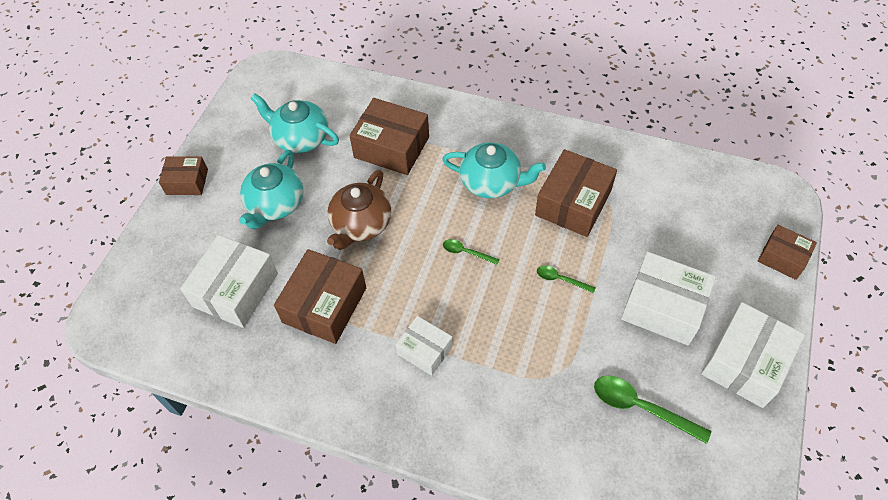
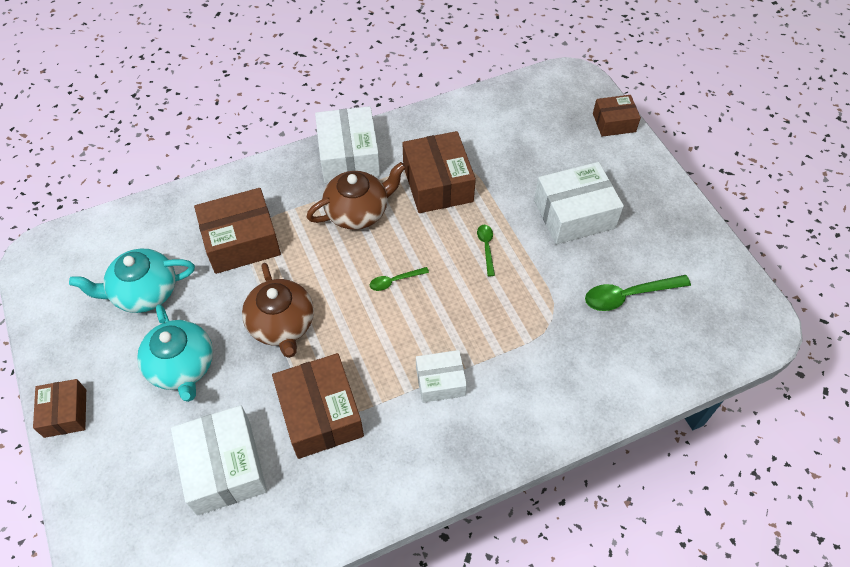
camera: 45 degrees left, 0 degrees up
(187, 182) = (65, 413): brown box -> brown box turned 60 degrees counterclockwise
(491, 182) = (358, 211): turquoise teapot -> brown teapot
(561, 279) = (486, 247): green spoon -> green spoon turned 105 degrees clockwise
(745, 363) = (660, 212): white box -> white box (349, 156)

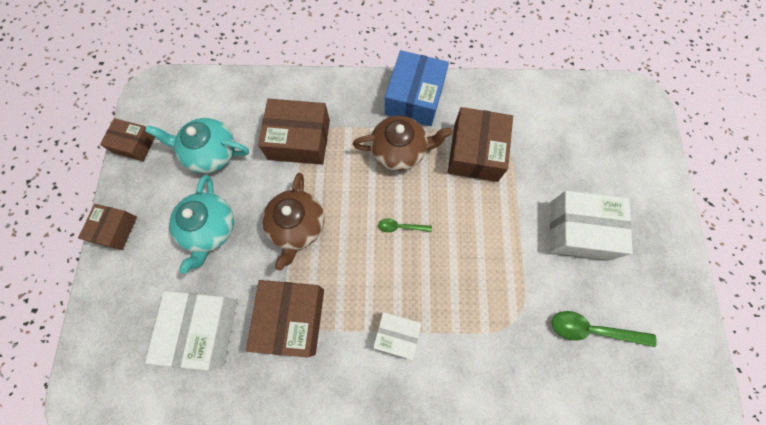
camera: 25 degrees right, 15 degrees up
(349, 156) = (414, 98): white box -> blue box
(486, 247) = (489, 229): green spoon -> none
(614, 122) = (657, 156): brown box -> brown box (134, 144)

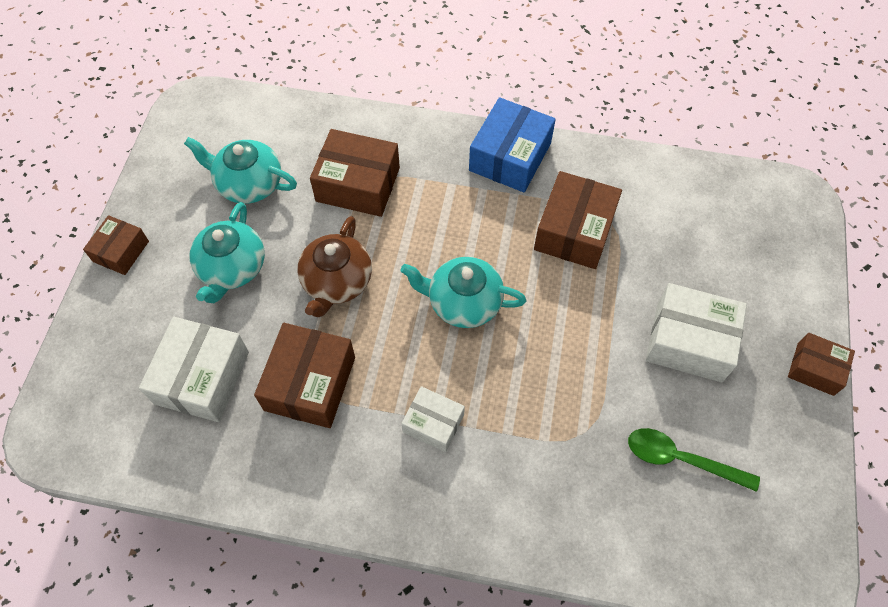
camera: 10 degrees right, 10 degrees down
(134, 144) = (161, 160): brown box -> brown box (815, 369)
(400, 151) = (479, 215): brown teapot -> none
(401, 227) = (463, 302): green spoon -> turquoise teapot

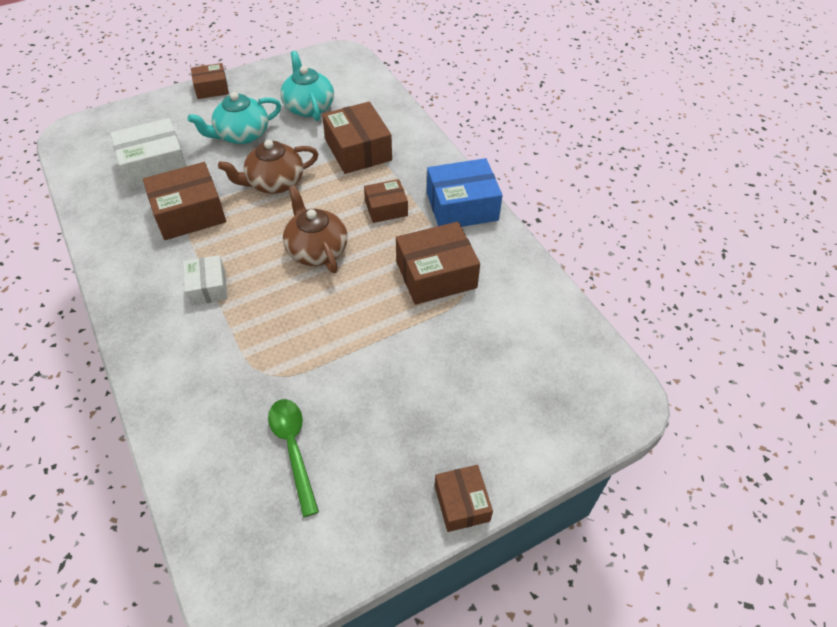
camera: 50 degrees right, 10 degrees down
(459, 214) = (386, 208): none -> brown box
(463, 302) = (316, 249): turquoise teapot -> brown teapot
(689, 342) = (405, 397): white box -> none

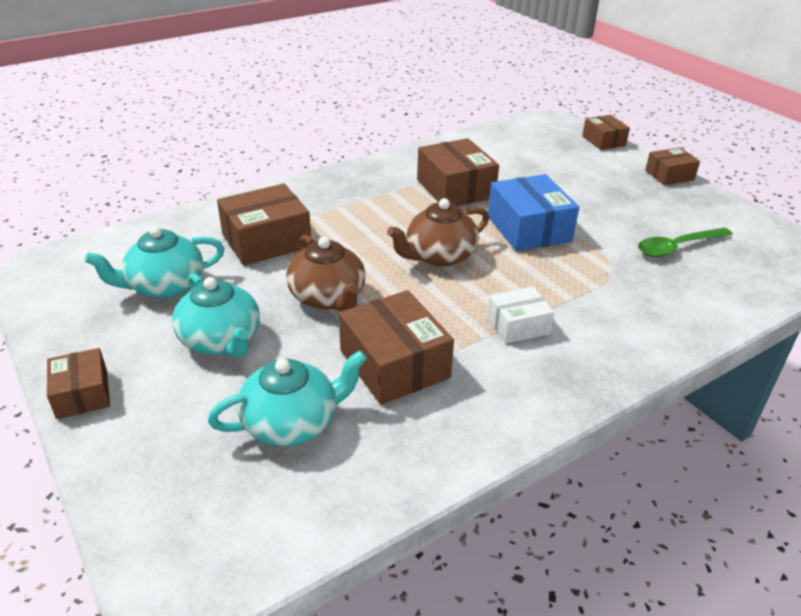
camera: 95 degrees left, 15 degrees down
(155, 167) = (292, 422): white box -> turquoise teapot
(386, 208) = (368, 217): brown box -> brown box (603, 141)
(462, 206) = (361, 177): blue box -> blue box (529, 228)

